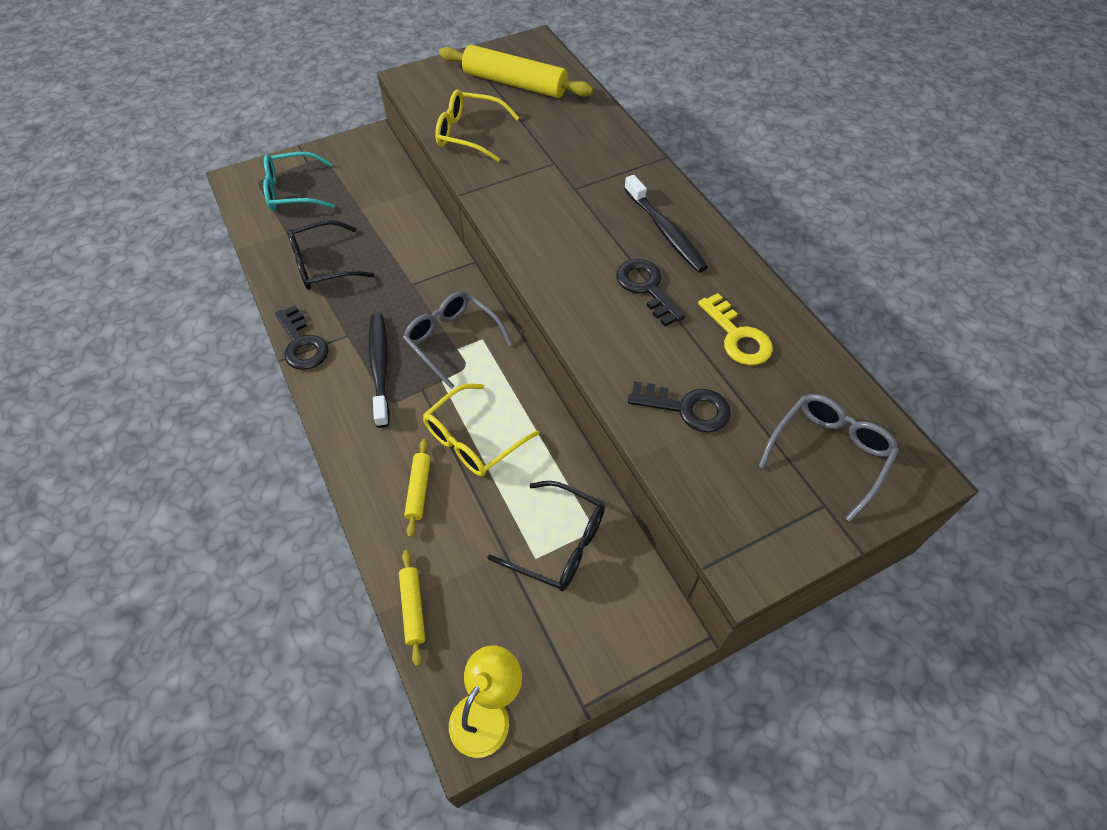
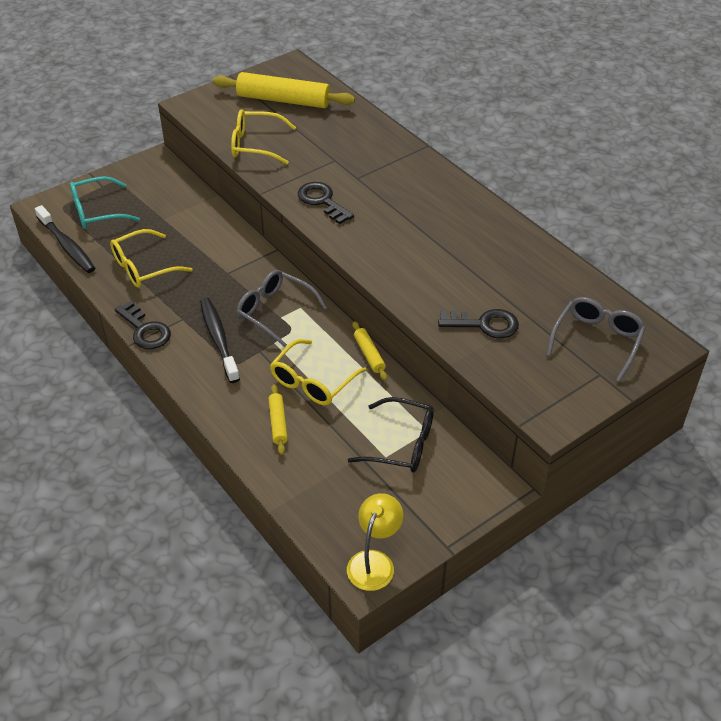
camera: 10 degrees left, 10 degrees down
(322, 265) = (143, 267): black glasses -> yellow glasses
(413, 608) = (297, 503): yellow rolling pin -> yellow rolling pin (369, 354)
(646, 288) = (434, 245): black key -> black key (322, 201)
(665, 231) = (439, 202): black toothbrush -> black toothbrush (67, 246)
(737, 336) = (512, 270): yellow key -> none

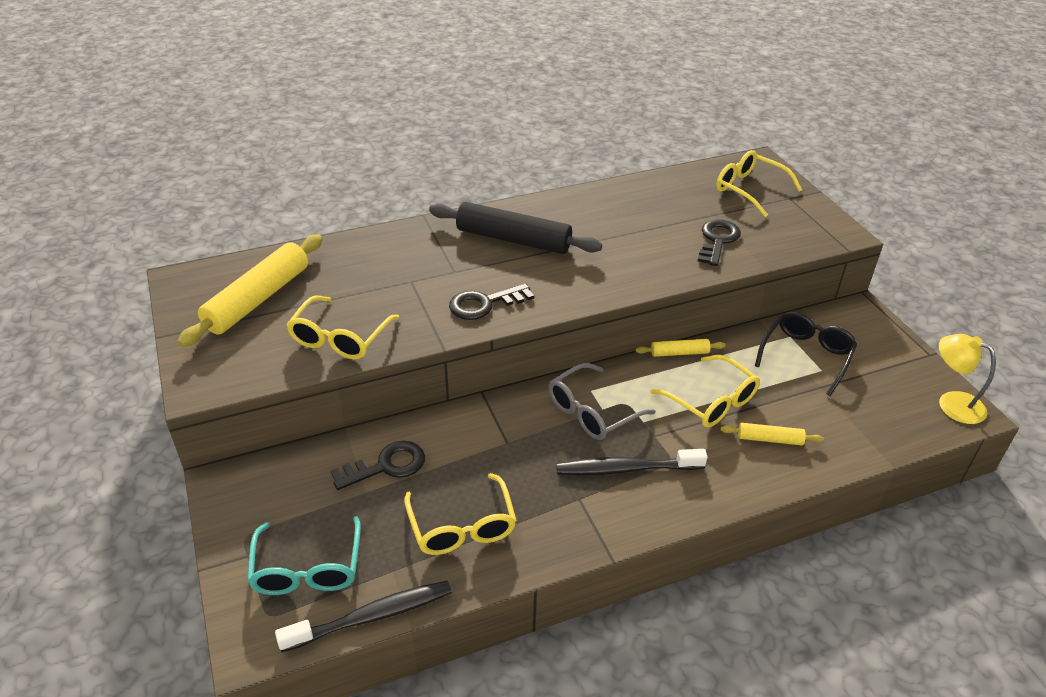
camera: 75 degrees left, 5 degrees down
(145, 330) = (589, 540): black key -> black key (386, 466)
(418, 199) = (513, 239): none -> black rolling pin
(597, 340) = (749, 189): grey glasses -> yellow glasses

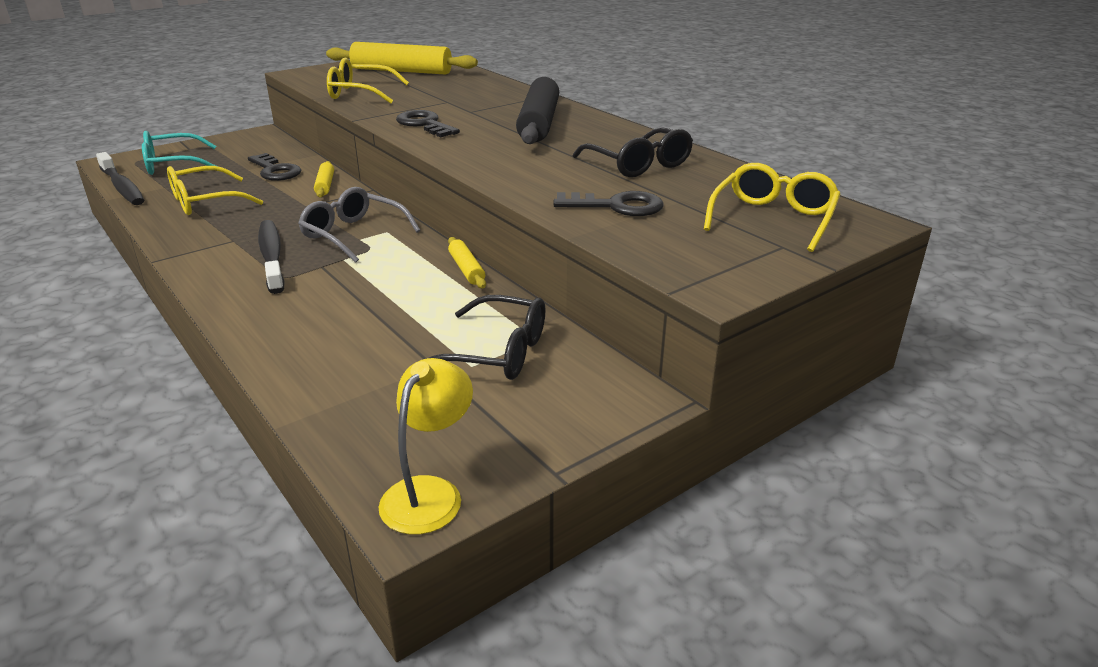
camera: 75 degrees right, 10 degrees down
(637, 214) = (639, 165): none -> black glasses
(712, 401) = (384, 293): yellow glasses -> none
(769, 439) = (322, 331): yellow rolling pin -> yellow rolling pin (325, 185)

